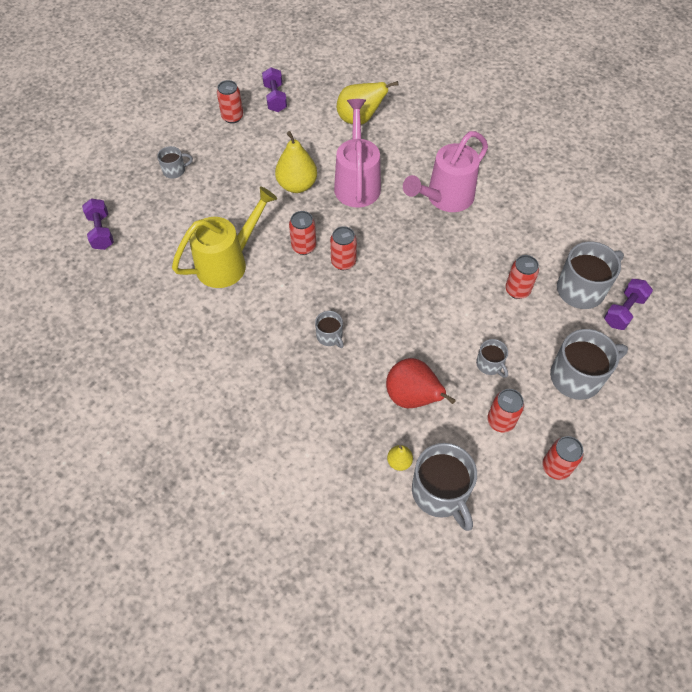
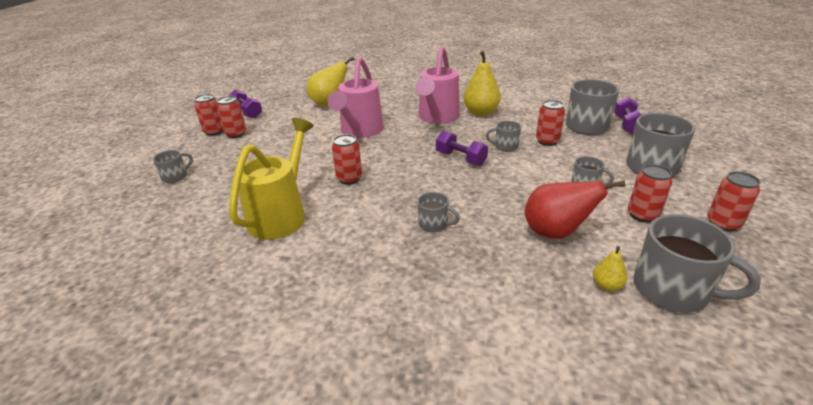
camera: 30 degrees left, 25 degrees down
(101, 231) = (108, 245): purple dumbbell -> purple dumbbell (460, 158)
(297, 185) = (308, 148): yellow pear -> yellow pear (481, 112)
(343, 262) = (395, 175): red can -> red can (236, 134)
(357, 182) = (360, 131): pink watering can -> pink watering can turned 135 degrees counterclockwise
(470, 276) = (505, 146): none -> grey mug

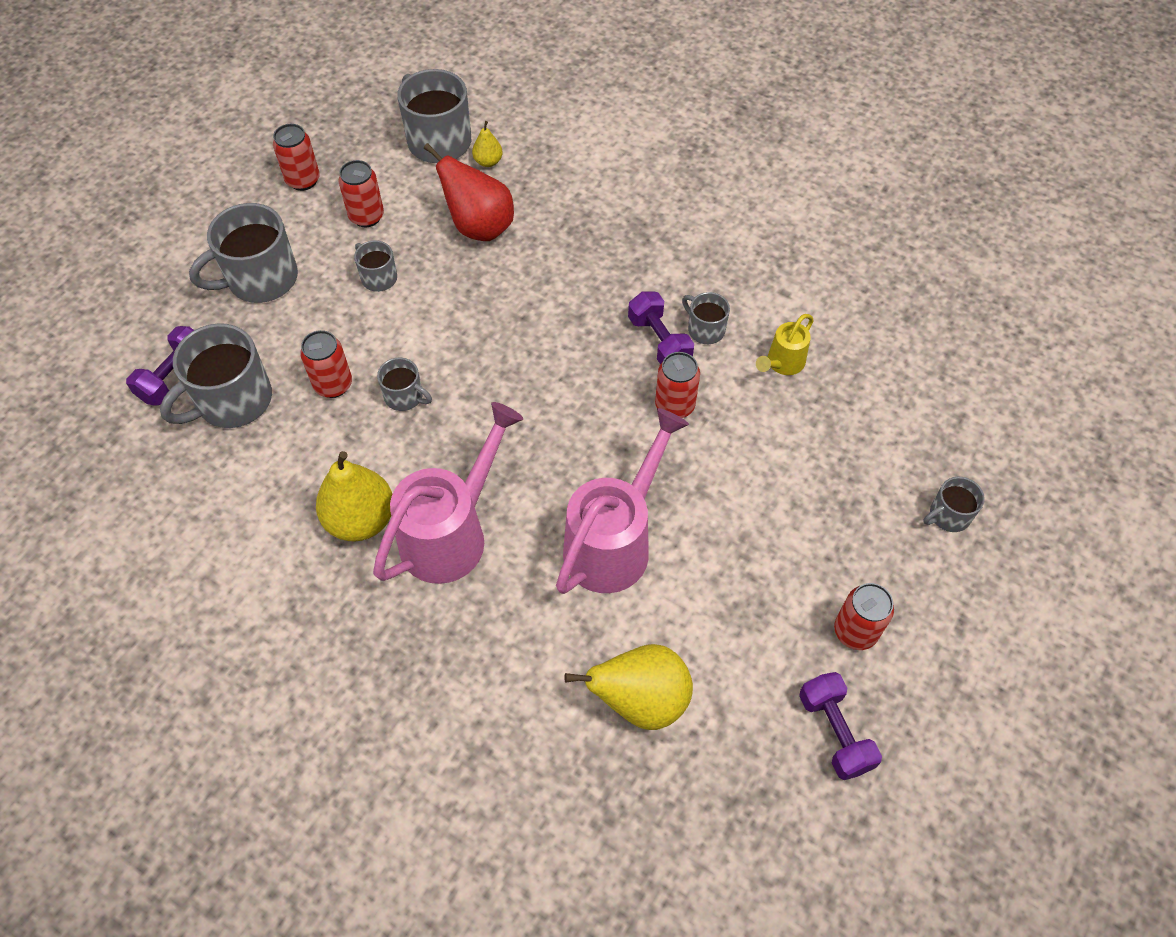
camera: 160 degrees left, 25 degrees up
(214, 131) = (901, 662): red can -> none
(281, 214) = (782, 364): yellow watering can -> yellow watering can, size x0.49
(434, 224) = (601, 282): grey mug -> grey mug (705, 329)
(460, 158) = (491, 392): purple dumbbell -> purple dumbbell (659, 341)

